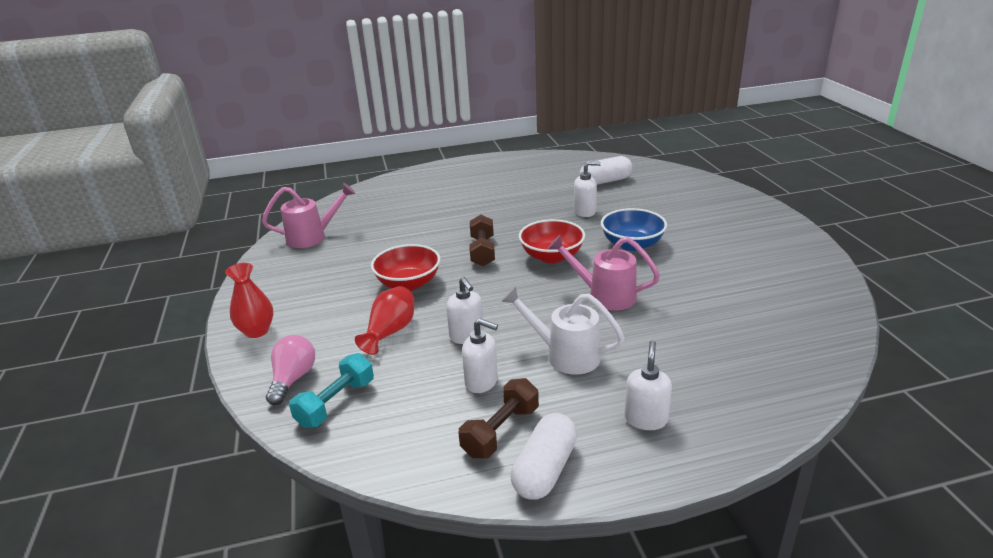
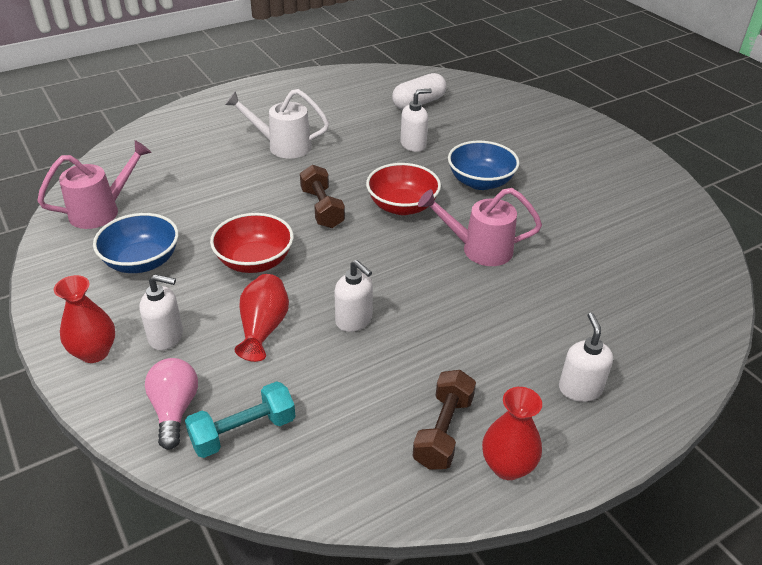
camera: 20 degrees left, 10 degrees up
(323, 274) = (142, 261): none -> blue bowl
(336, 403) = (243, 432): turquoise dumbbell -> turquoise dumbbell turned 45 degrees clockwise
(482, 382) = (396, 375): white soap dispenser -> white soap dispenser (166, 337)
(545, 469) = (507, 466): white capsule -> red vase
(565, 355) = (470, 328): white watering can -> white watering can (283, 146)

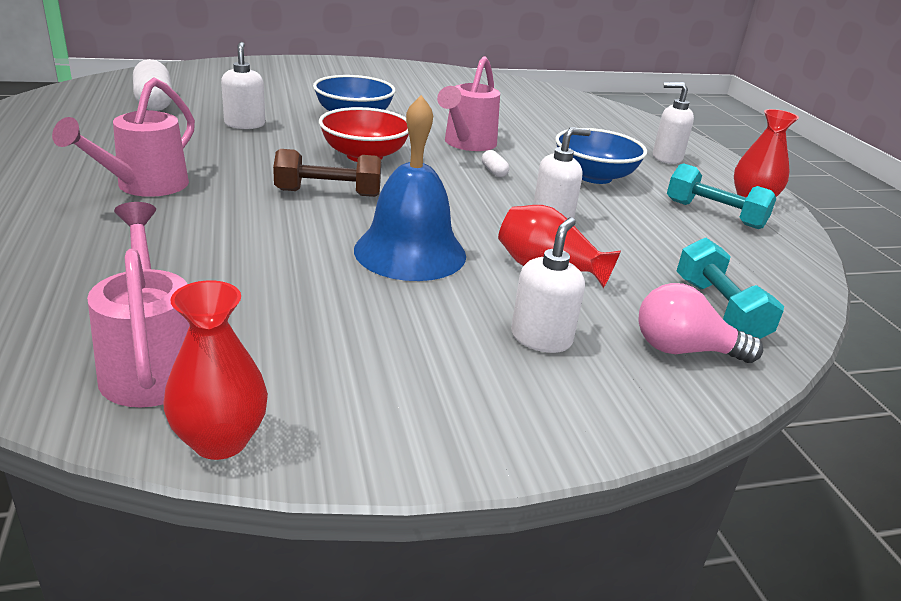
camera: 75 degrees left, 10 degrees down
(94, 352) = (557, 407): red vase -> red vase (220, 440)
(142, 261) = (348, 338): blue bowl -> blue bowl (594, 176)
(254, 261) = (410, 252): red bowl -> blue bell
(283, 146) = (145, 186): white watering can -> pink watering can
(428, 274) = (494, 171): none -> white capsule
(443, 431) = (714, 214): brown dumbbell -> turquoise dumbbell

